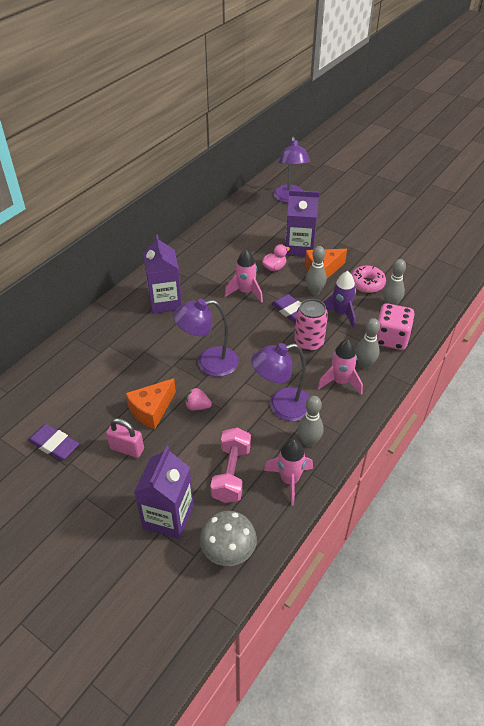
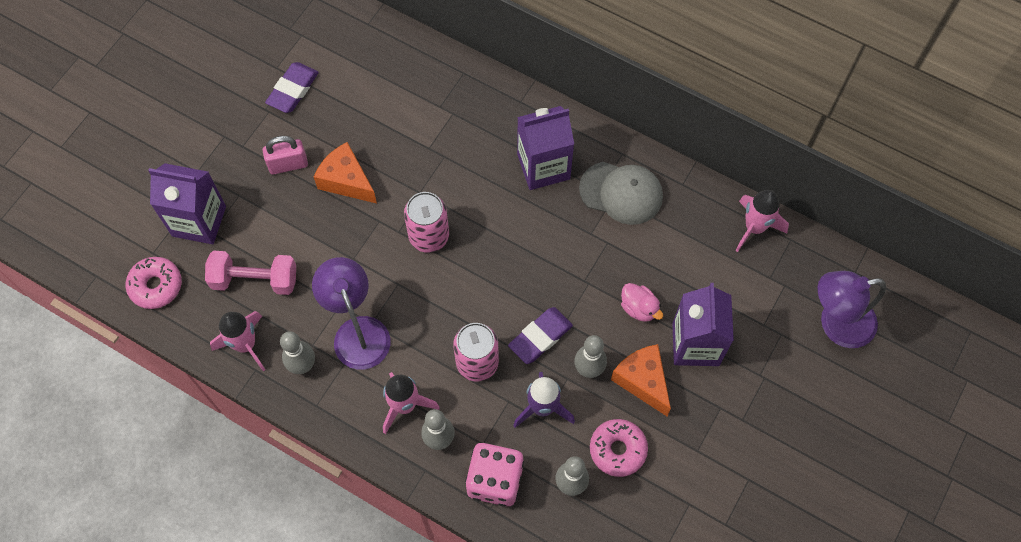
camera: 85 degrees right, 20 degrees up
(127, 449) = (288, 164): pink padlock -> pink padlock turned 60 degrees clockwise
(193, 268) = (621, 193): none -> grey cap
(197, 406) = (354, 231): pink strawberry -> none
(209, 363) = (429, 236): purple lamp -> pink can
(228, 551) = (156, 286): grey mushroom -> pink donut
(245, 292) = (576, 270): pink rocket -> pink rocket (754, 227)

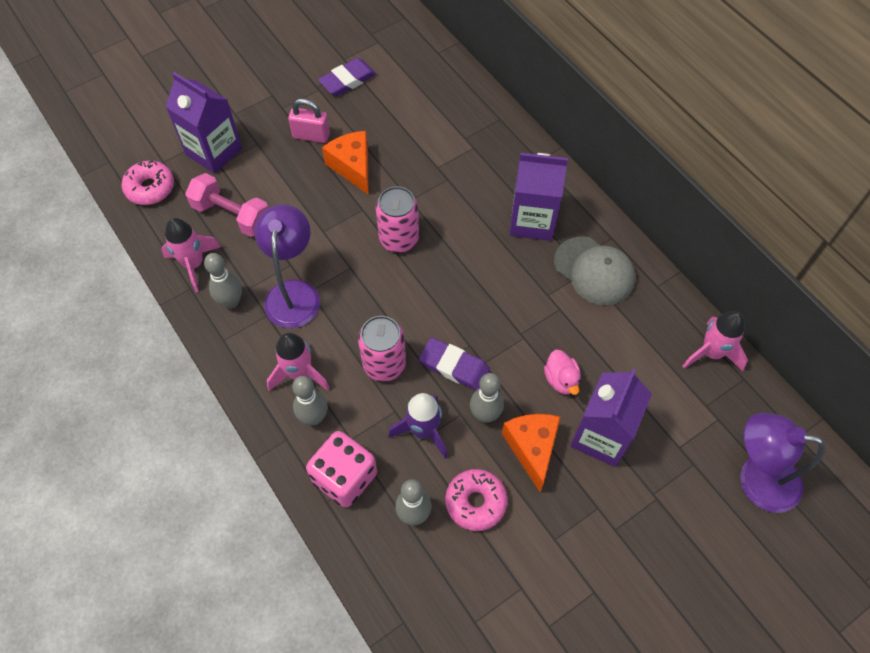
camera: 25 degrees right, 5 degrees down
(540, 337) = (454, 366): purple eraser -> purple eraser turned 45 degrees clockwise

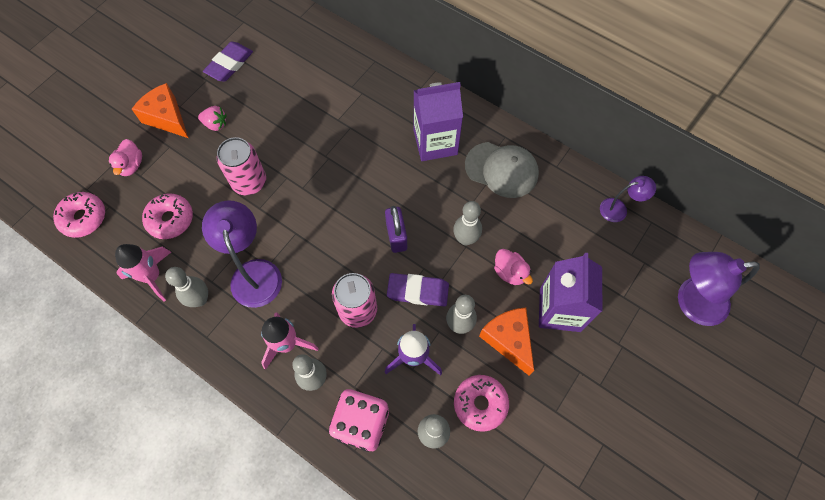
camera: 20 degrees left, 5 degrees up
(214, 151) = (131, 165): purple carton -> pink duck
(232, 215) = (170, 219): pink dumbbell -> pink donut
(311, 136) = (215, 124): pink padlock -> pink strawberry
(353, 167) = (263, 141): orange cheese -> orange cheese (167, 118)
(399, 239) = (328, 194): pink can -> pink can (249, 182)
(453, 303) = (396, 236): none -> purple padlock
(526, 330) = (465, 239): none -> grey bowling pin
(711, 353) = (619, 209): pink rocket -> purple lamp

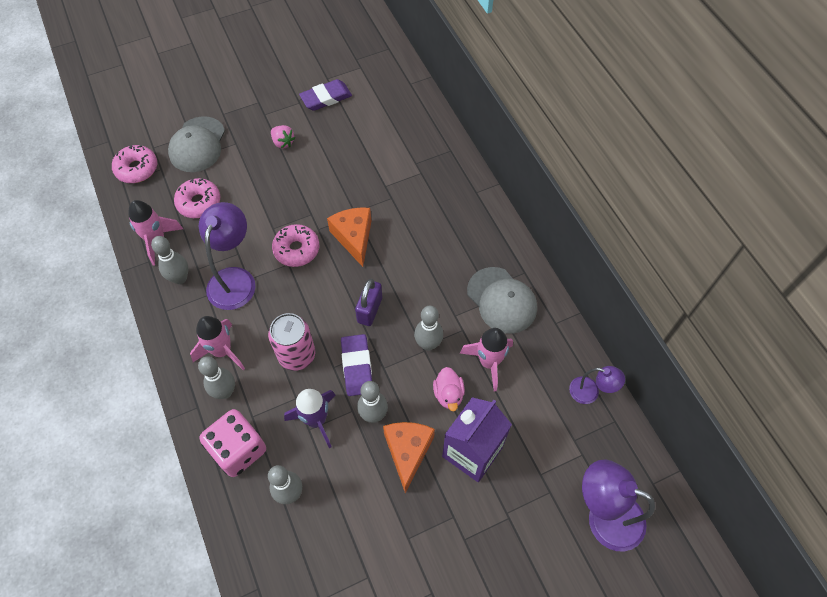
camera: 30 degrees right, 5 degrees down
(131, 165) = (197, 145): pink duck -> grey cap
(167, 118) = (249, 119): orange cheese -> orange cheese (354, 238)
(249, 182) = (279, 203): pink can -> none
(418, 291) = (357, 366): purple eraser -> purple eraser turned 45 degrees clockwise
(435, 142) = (457, 246): purple carton -> none
(480, 404) = (346, 492): pink donut -> pink donut (296, 249)
(525, 227) = (489, 362): none -> pink rocket

